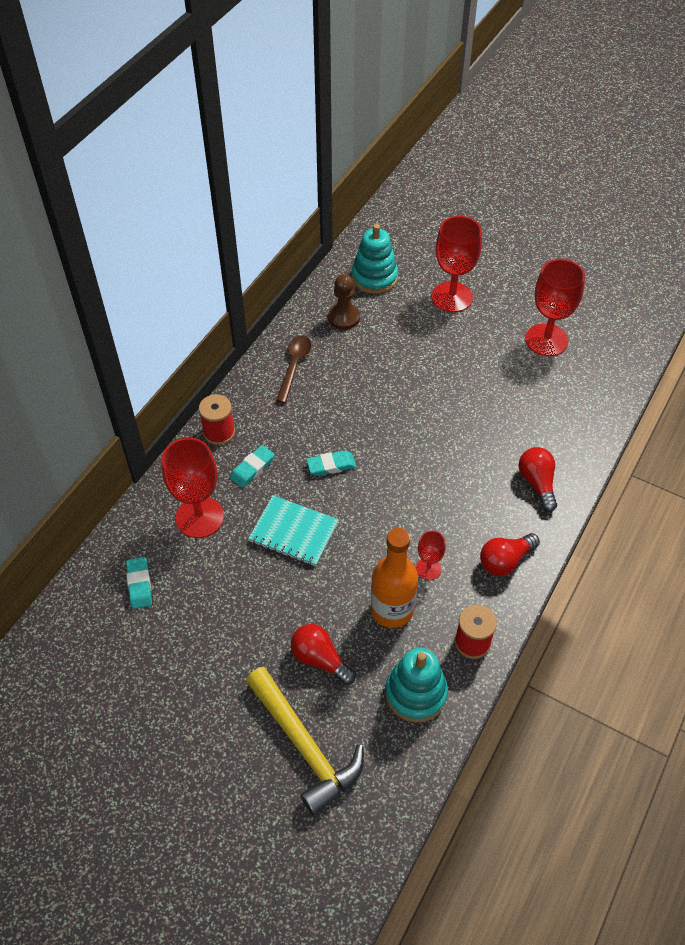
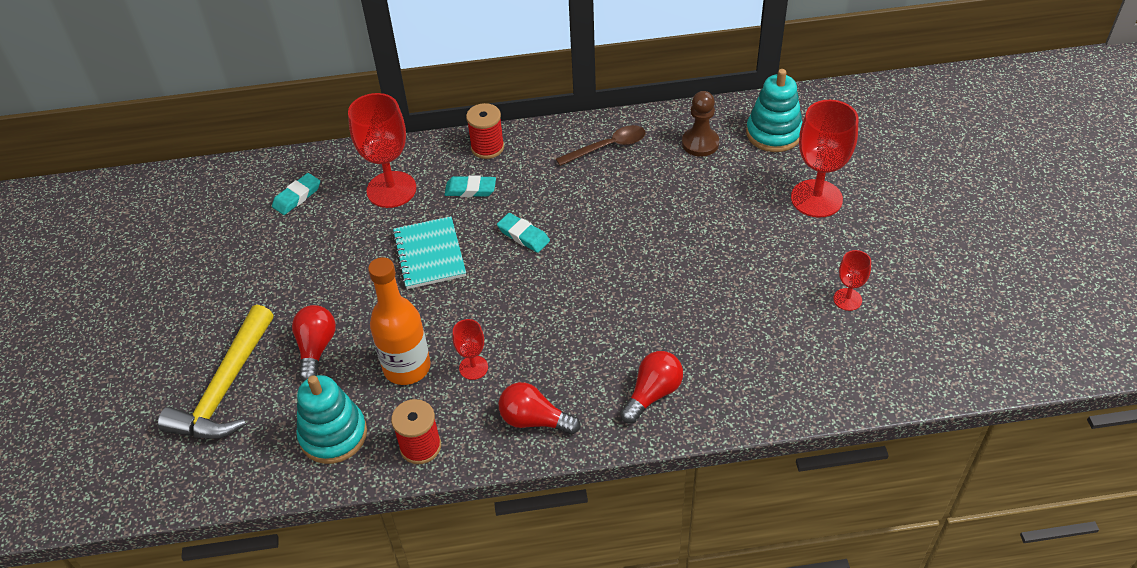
camera: 55 degrees right, 5 degrees down
(546, 340) = (847, 299): red goblet -> red goblet, size x0.51

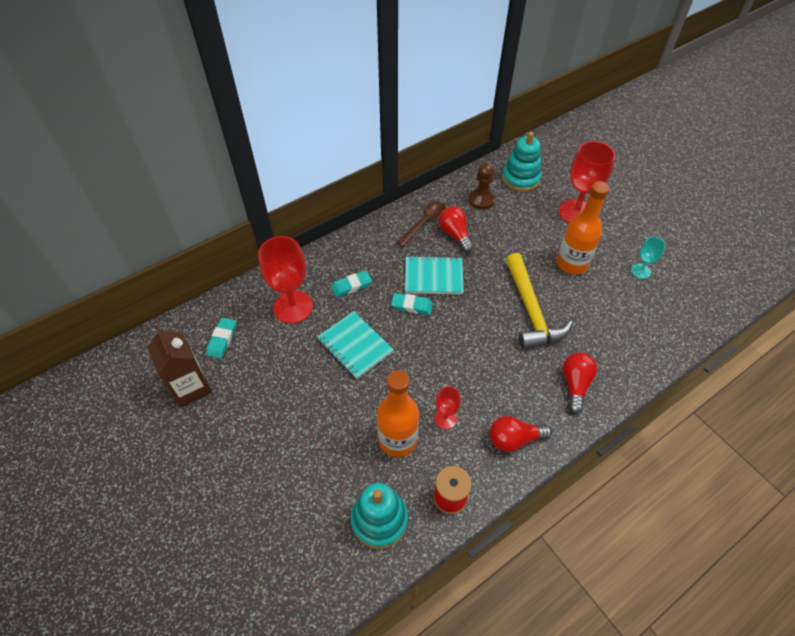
camera: 30 degrees left, 5 degrees up
(225, 388) = (267, 522): yellow hammer -> yellow hammer (531, 310)
(237, 233) = (191, 387): none -> brown carton
(316, 348) = (319, 455): red light bulb -> red light bulb (455, 234)
(487, 147) = (342, 251): red spool -> none
(572, 213) = (433, 277): none -> turquoise notebook
(759, 258) = (571, 263): none -> orange bottle
(847, 299) = (640, 271): red goblet -> turquoise goblet

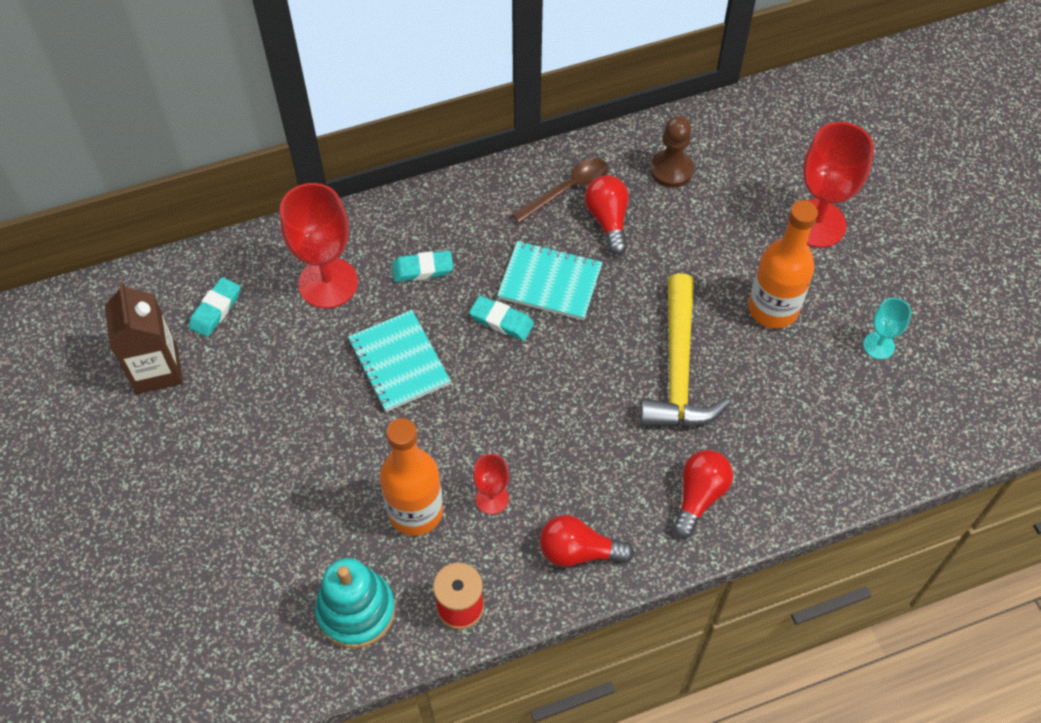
camera: 15 degrees right, 5 degrees up
(520, 178) = (750, 146): turquoise stacking toy -> none

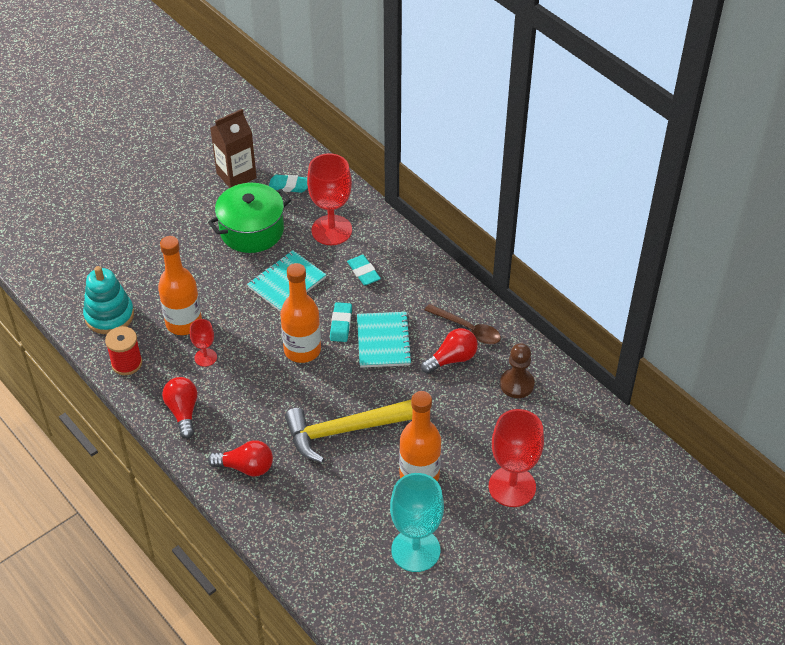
camera: 70 degrees right, 10 degrees down
(279, 379) = (252, 230): none -> green pot
(527, 377) = (302, 350): none -> orange bottle
(878, 345) = (415, 550): turquoise goblet -> turquoise goblet, size x1.96

